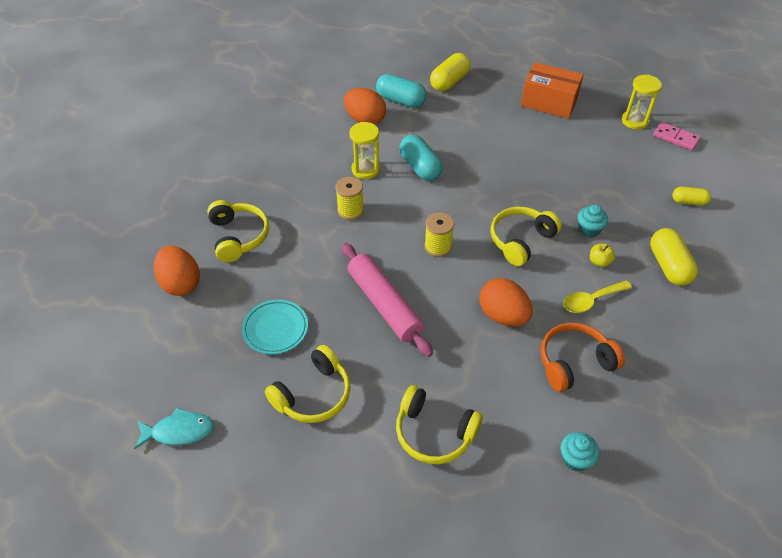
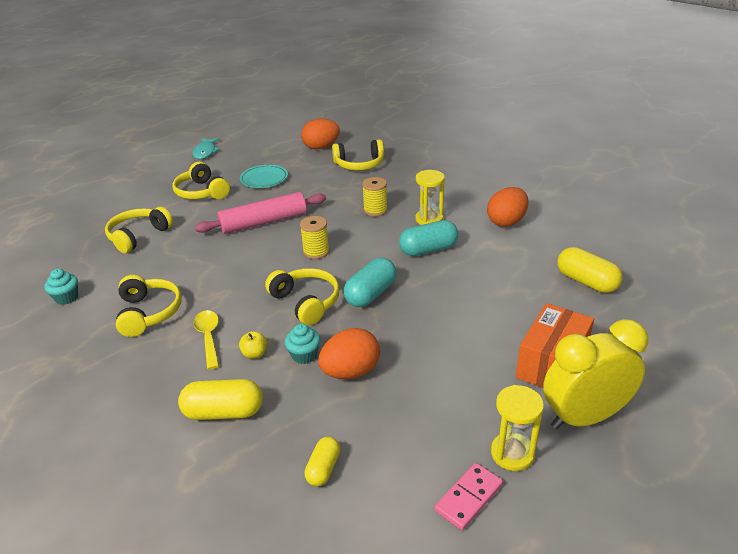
camera: 100 degrees right, 15 degrees down
(401, 100) = (543, 245): turquoise capsule -> turquoise capsule (371, 294)
(503, 315) = (221, 279): orange egg -> orange egg (351, 372)
(574, 363) = (148, 313): orange headphones -> yellow headphones
(592, 92) = (584, 417): none -> yellow clock

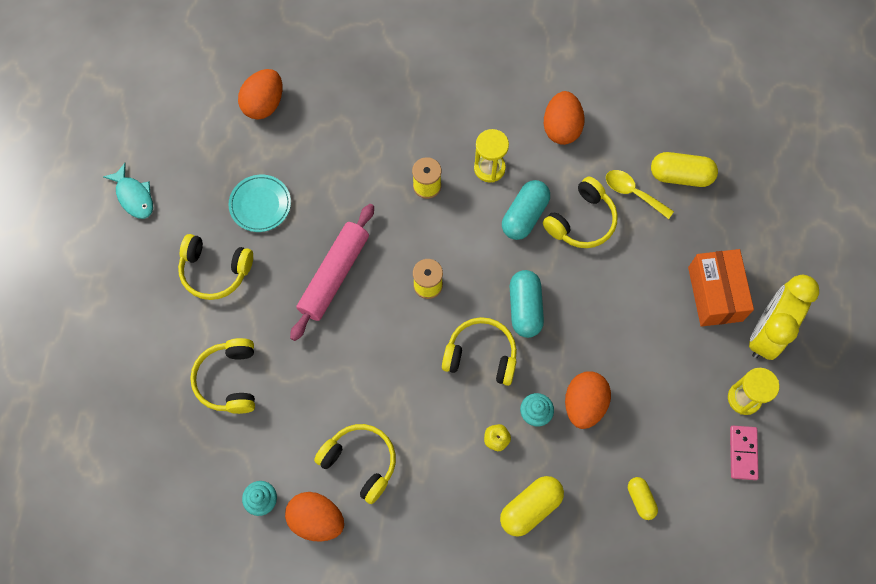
camera: 40 degrees left, 35 degrees up
(79, 326) = (316, 519): none -> orange egg
(209, 337) = (442, 450): yellow spoon -> yellow spoon (633, 193)
(359, 164) = (339, 113): yellow headphones -> yellow headphones (581, 221)

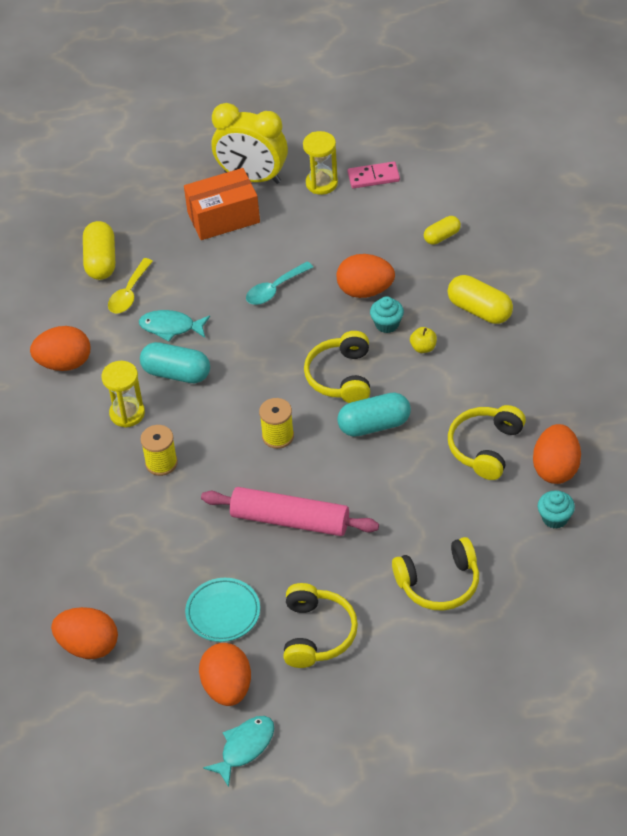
camera: 100 degrees left, 20 degrees down
(190, 194) = (227, 687): none -> orange egg
(525, 308) = (280, 353): turquoise capsule -> turquoise capsule (374, 425)
(581, 221) = (171, 327): yellow headphones -> turquoise fish
(607, 321) = (275, 289): none -> turquoise spoon

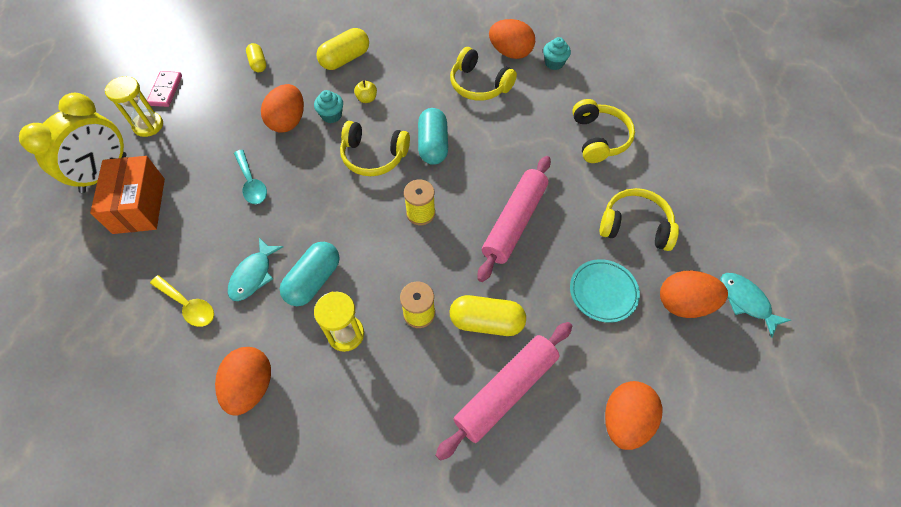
camera: 80 degrees left, 10 degrees up
(98, 547) = (506, 391): none -> pink rolling pin
(101, 261) = (127, 325): yellow capsule -> yellow capsule (486, 322)

